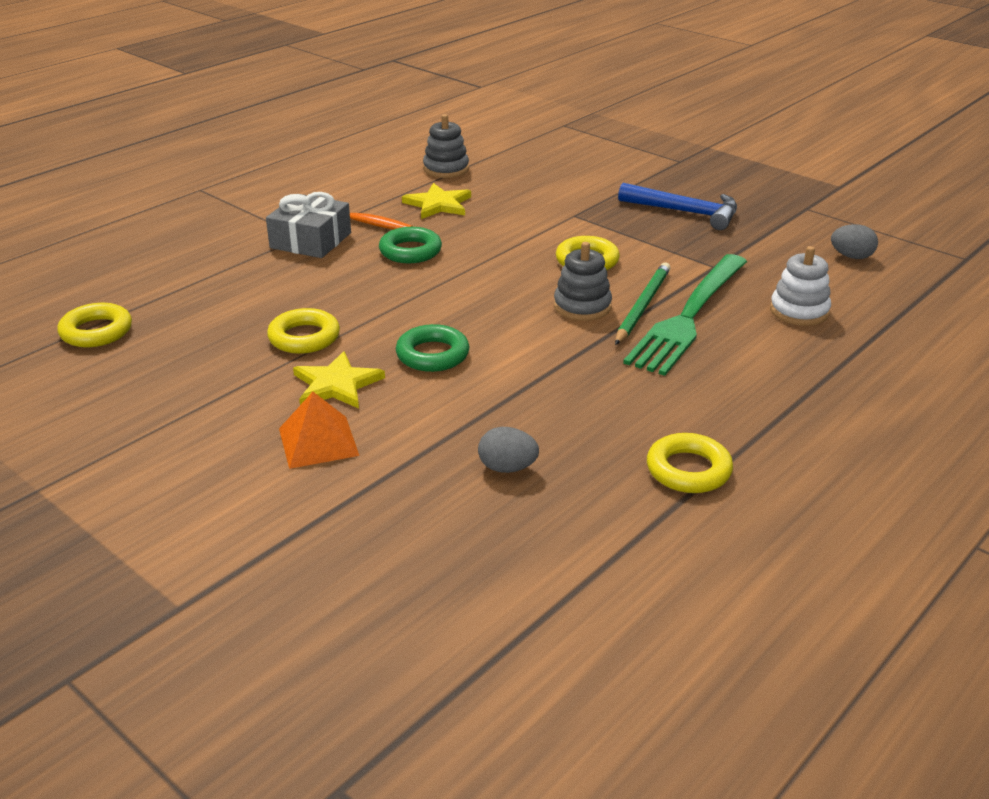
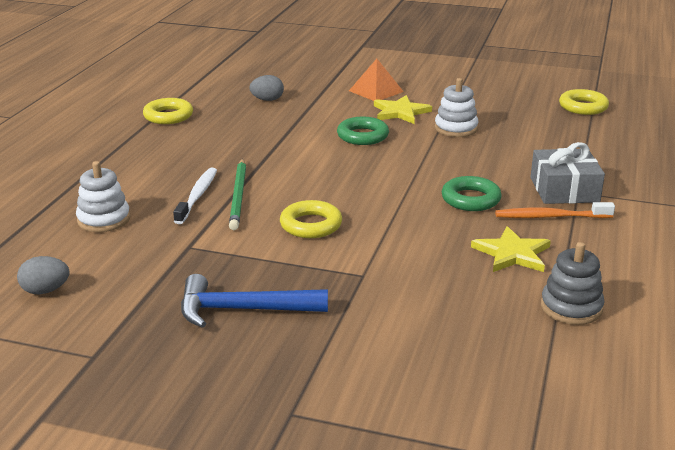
camera: 155 degrees right, 5 degrees down
(304, 337) = (456, 128): yellow ring -> white stacking toy
(582, 306) = (286, 186): grey stacking toy -> none
(688, 316) = (197, 196): green fork -> white toothbrush

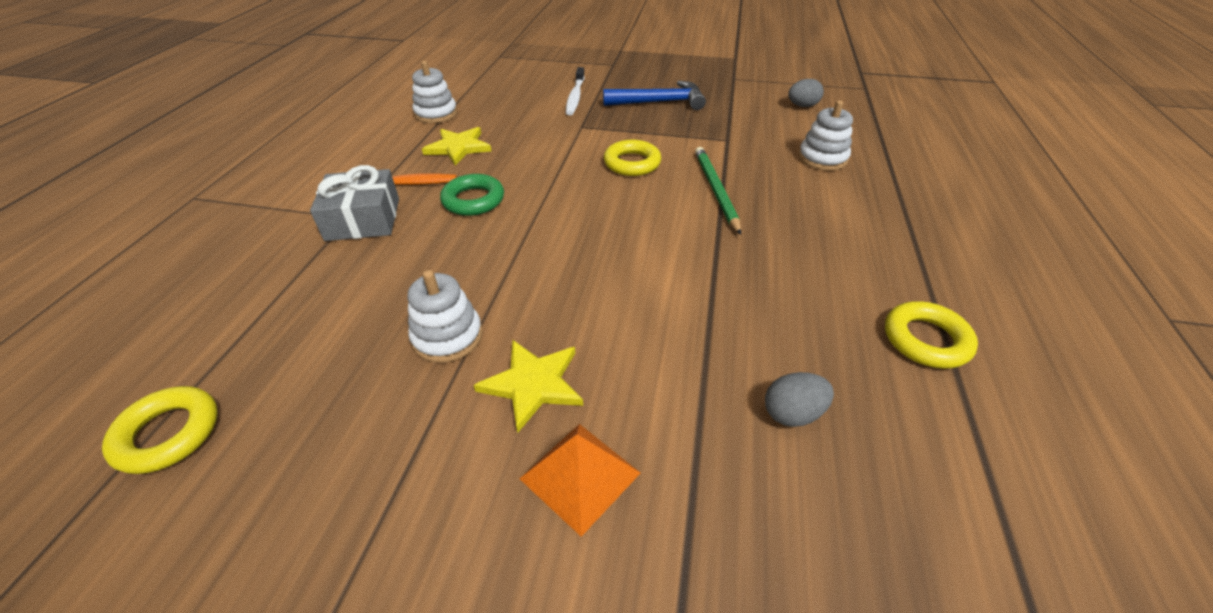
camera: 175 degrees right, 15 degrees up
(197, 196) = (757, 188): white toothbrush -> white toothbrush (575, 97)
(362, 136) = (595, 305): green ring -> none
(571, 307) = (436, 114): grey stacking toy -> white stacking toy

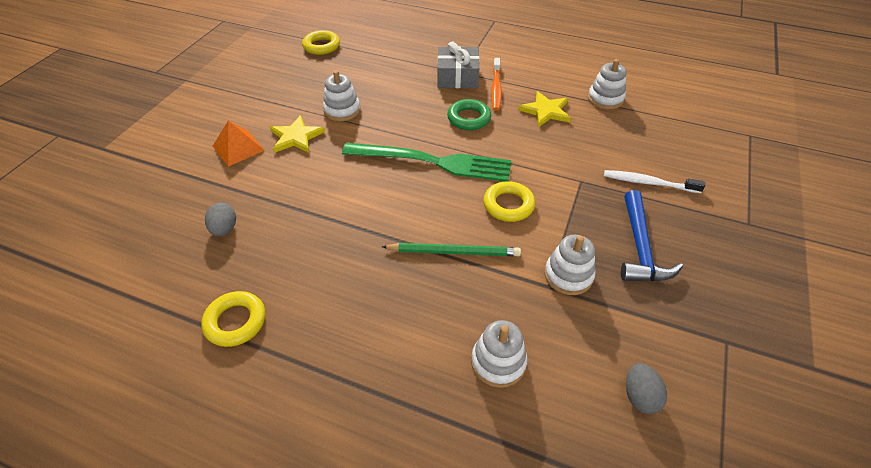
camera: 100 degrees right, 5 degrees up
(572, 220) = (433, 162): none -> green fork
(709, 131) = (568, 275): none -> white stacking toy

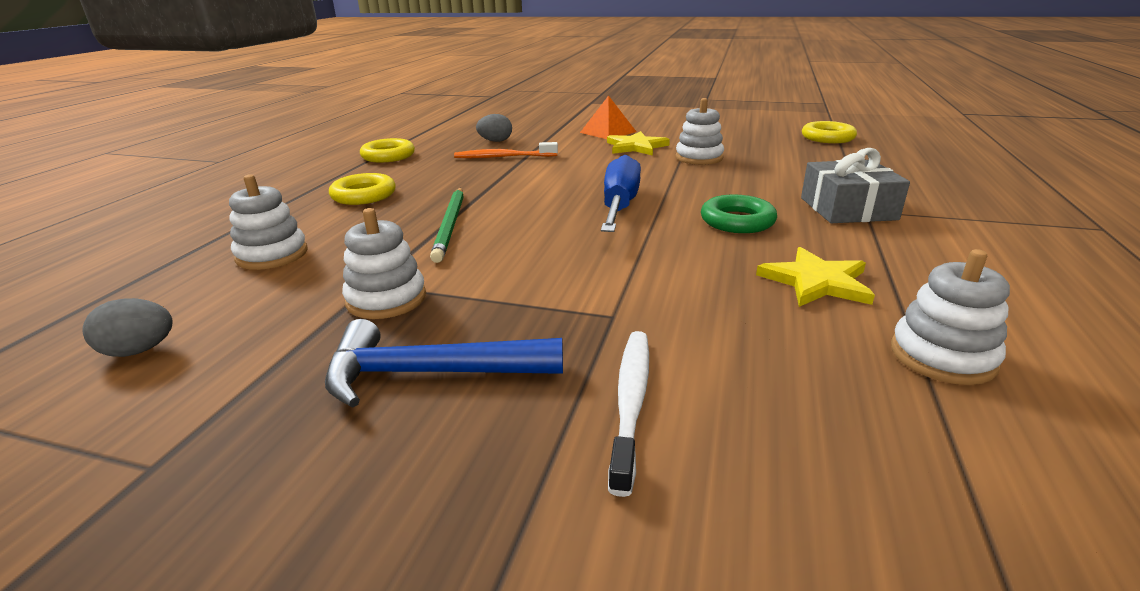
camera: 85 degrees right, 20 degrees down
(433, 162) = (619, 205): green fork -> blue screwdriver
(496, 88) = (845, 237): orange toothbrush -> orange toothbrush (503, 157)
(508, 205) = (539, 254): yellow ring -> yellow ring (364, 195)

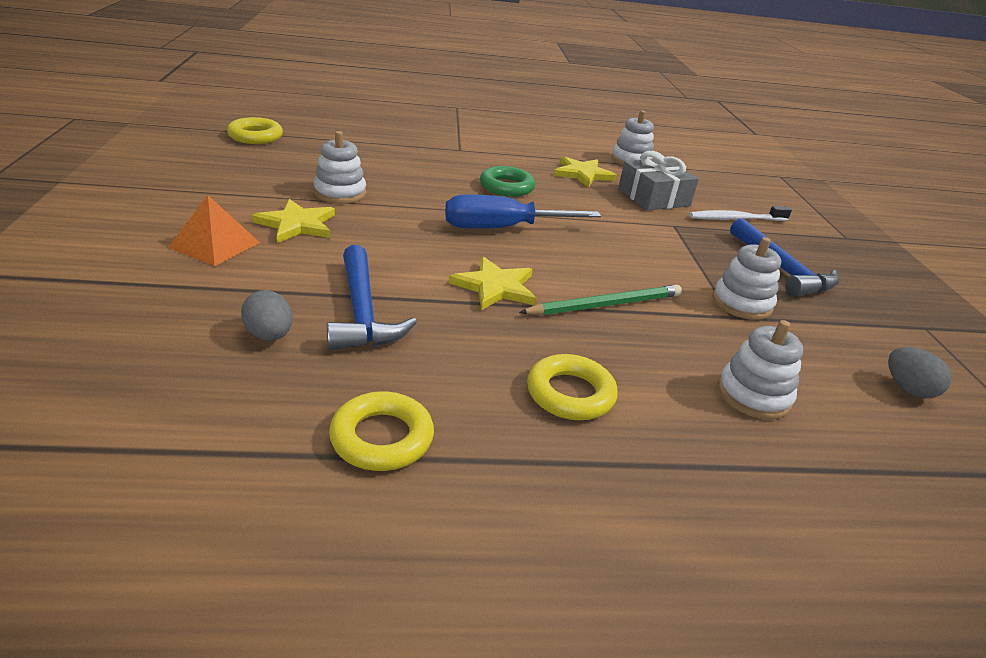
camera: 115 degrees left, 5 degrees up
(503, 157) = (362, 312): orange toothbrush -> blue hammer
(510, 191) = (495, 287): none -> yellow star
(847, 208) = (459, 153): grey gift -> grey gift (653, 197)

